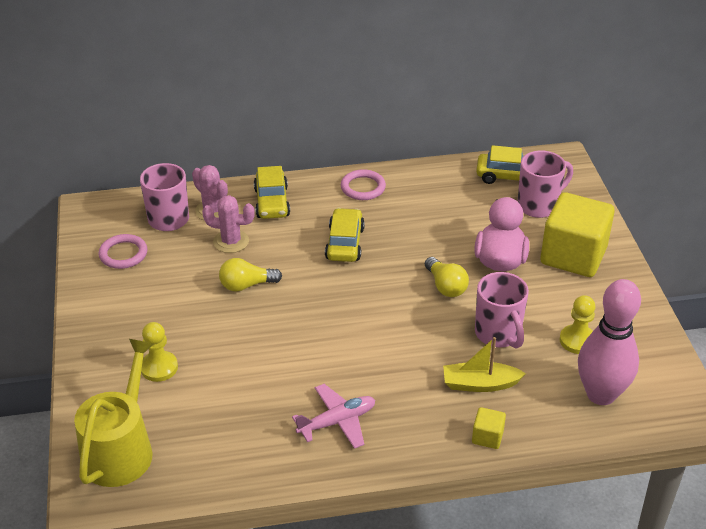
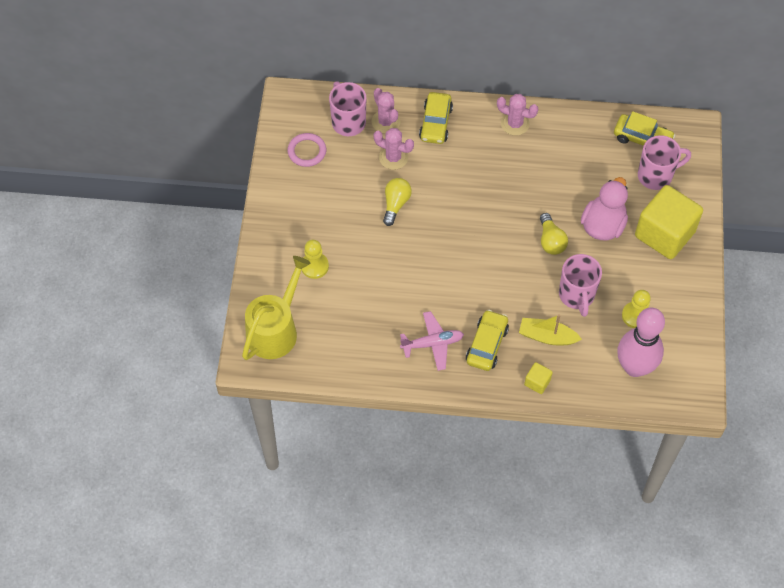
camera: 15 degrees right, 20 degrees up
(246, 285) = (395, 204): yellow light bulb -> yellow light bulb turned 105 degrees clockwise
(344, 243) = (483, 180): yellow car -> yellow car (486, 345)
(363, 187) = (515, 124): pink ring -> pink cactus

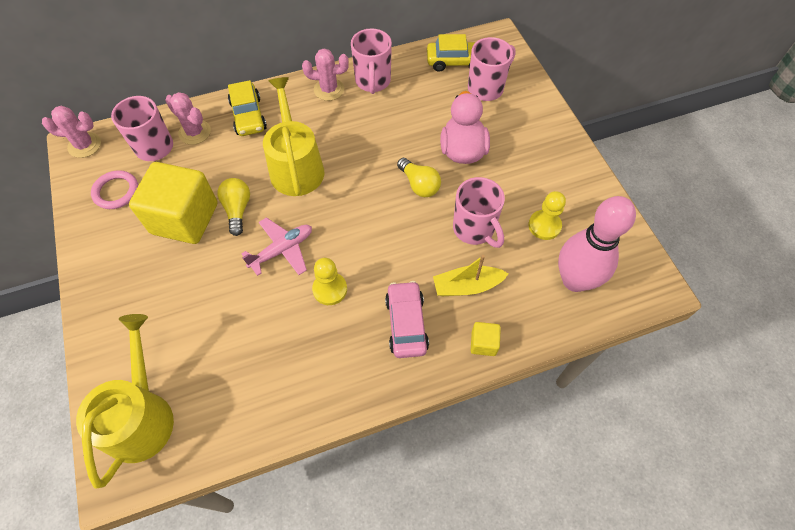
camera: 25 degrees left, 0 degrees up
(314, 266) = (167, 315): yellow pawn -> yellow pawn (330, 289)
(393, 157) = (216, 164): pink cactus -> pink cactus (84, 145)
(432, 344) = (344, 349): pink plane -> pink plane (282, 250)
(456, 185) = (296, 167): none -> yellow watering can
(486, 345) = (406, 324): yellow car -> pink car
(557, 131) = (373, 82): none -> pink mug
(664, 234) = (525, 136): yellow cube -> yellow cube (185, 218)

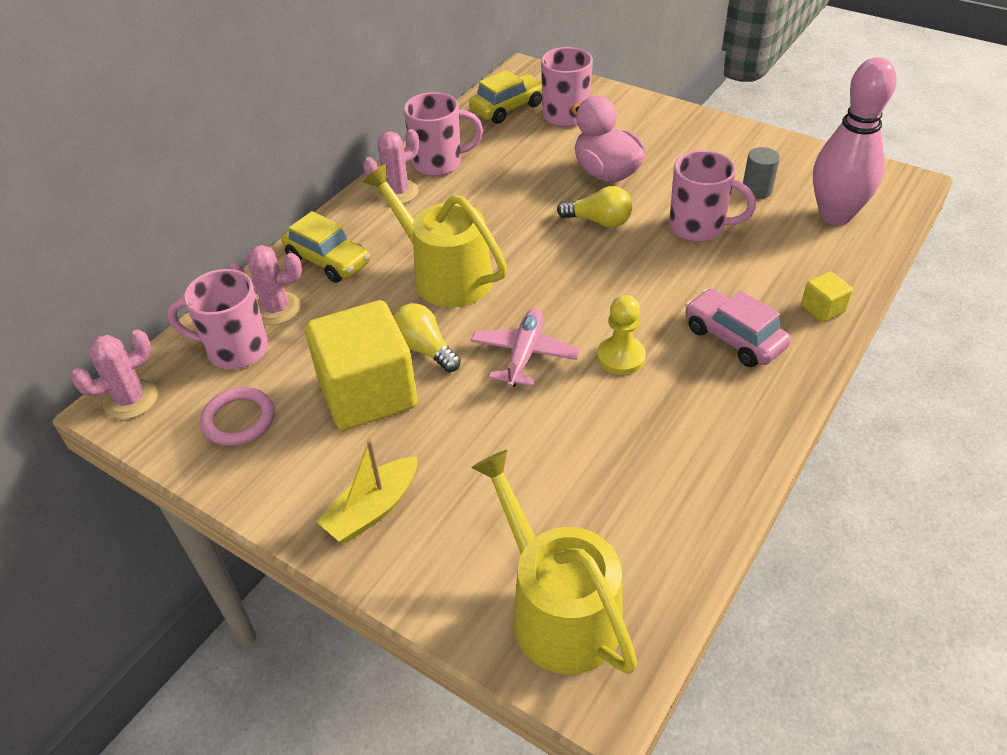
camera: 35 degrees left, 15 degrees down
(373, 82) = (439, 163): pink mug -> pink mug turned 60 degrees counterclockwise
(467, 286) = (750, 274): yellow boat -> yellow boat (373, 509)
(544, 226) = (756, 190): yellow pawn -> grey cylinder

